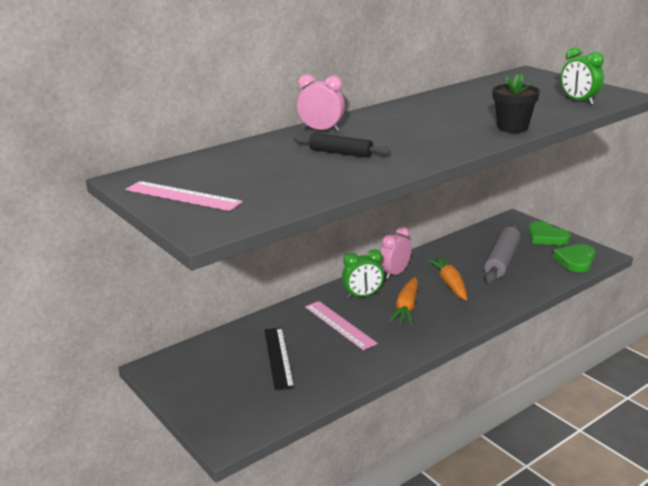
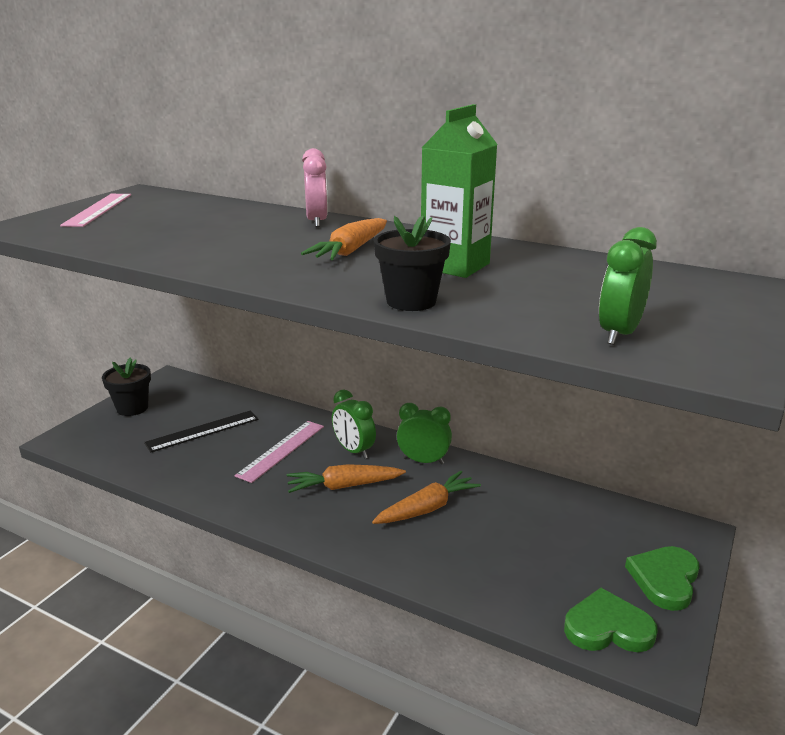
camera: 65 degrees right, 0 degrees up
(199, 393) = (132, 408): none -> black flower pot
(340, 153) = (241, 237): black rolling pin -> none
(395, 273) = (423, 461): pink clock -> green clock
(404, 129) = (350, 251): none -> orange carrot
(457, 112) = (455, 266): none -> green carton
(502, 260) = (535, 543): grey rolling pin -> none

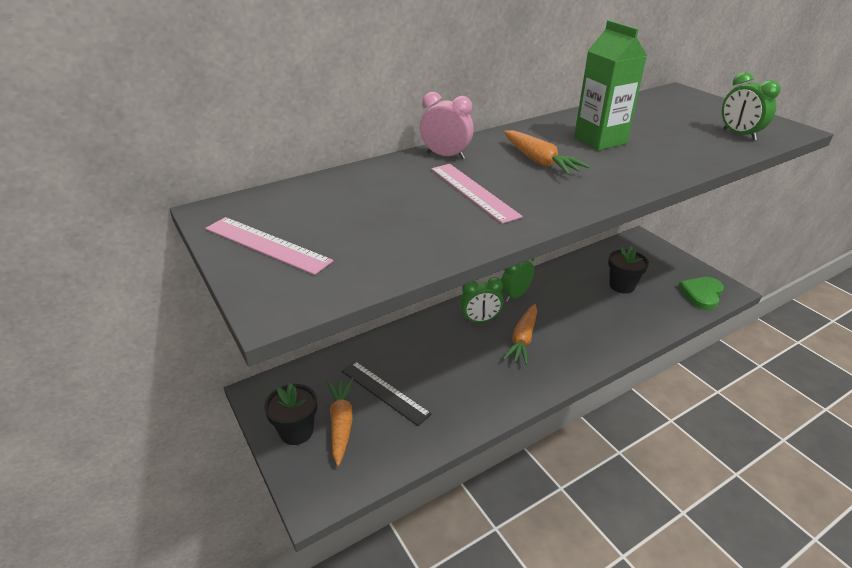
camera: 60 degrees left, 10 degrees up
(202, 431) = (384, 392): black ruler -> black ruler turned 45 degrees counterclockwise
(281, 450) = (452, 355): pink ruler -> pink ruler (473, 191)
(411, 301) = (664, 168): black flower pot -> black flower pot (622, 286)
(427, 508) = (570, 313): orange carrot -> orange carrot (341, 423)
(664, 579) = (672, 262): green heart -> none

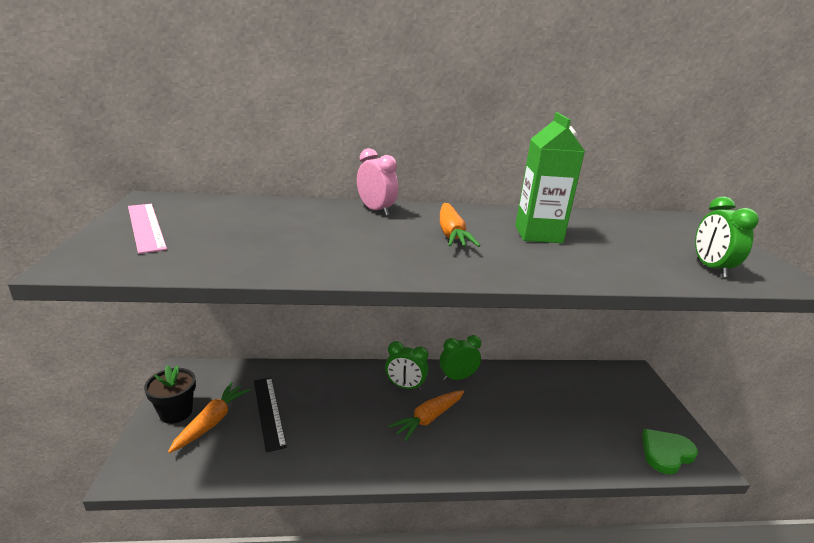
camera: 25 degrees right, 10 degrees down
(473, 191) = (355, 238): pink ruler -> none
(622, 286) = (576, 409): black flower pot -> none

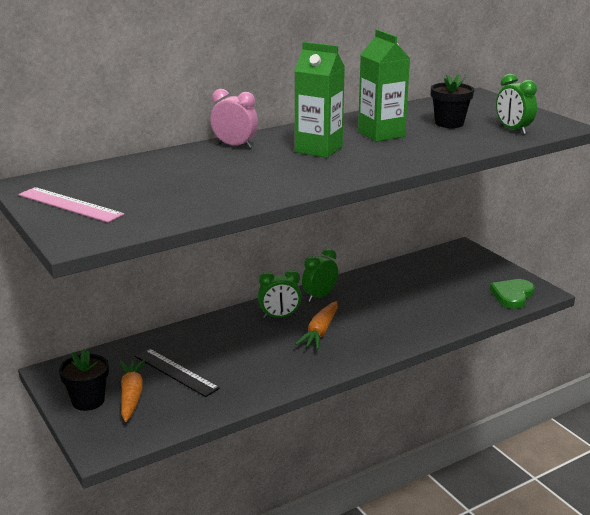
camera: 25 degrees left, 0 degrees up
(451, 234) = (318, 149): orange carrot -> green carton
(630, 241) = (449, 123): none -> black flower pot

